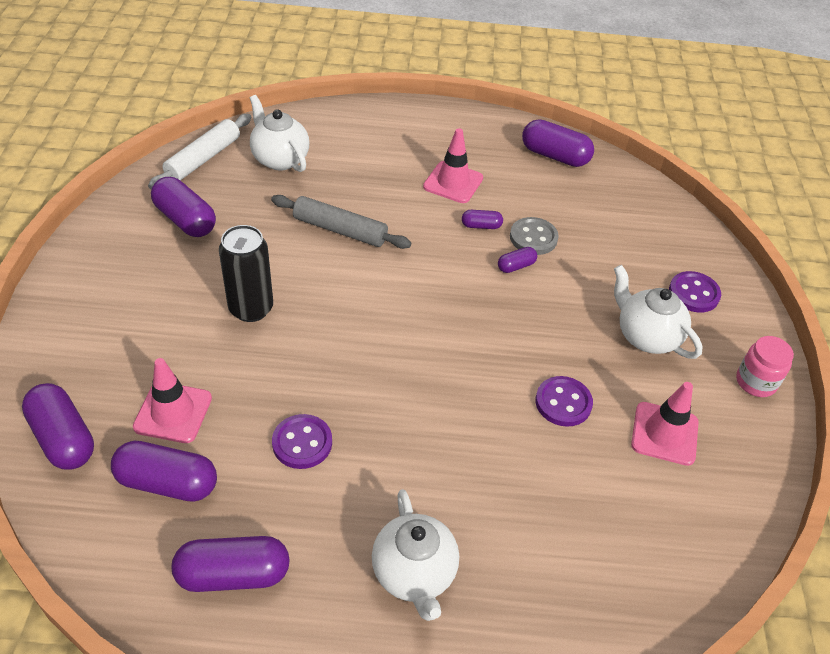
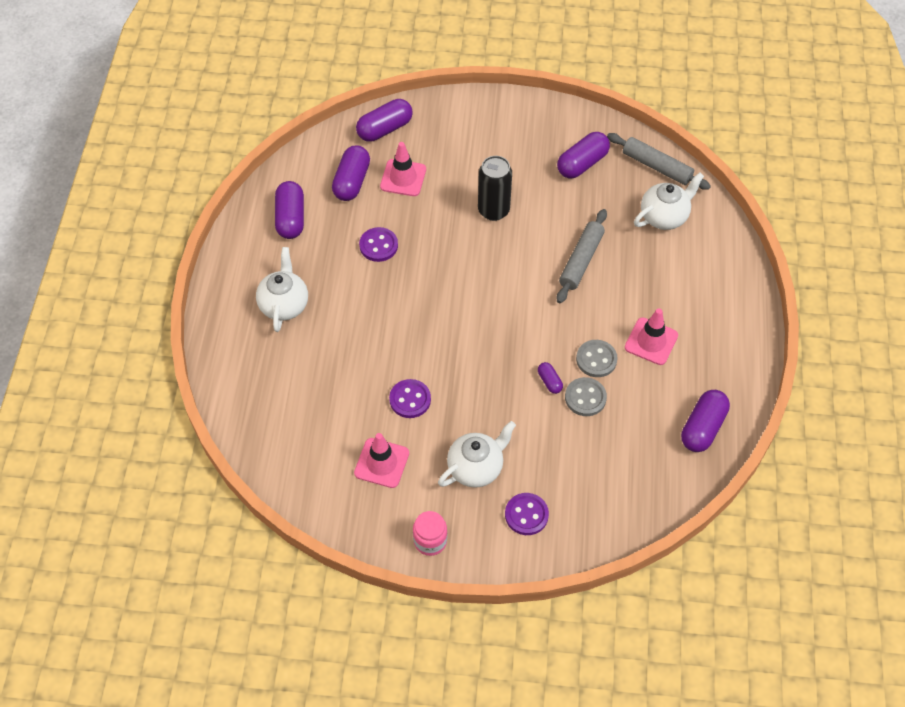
camera: 95 degrees right, 10 degrees up
(203, 159) = (656, 166): white rolling pin -> grey rolling pin
(414, 573) = (284, 305): white teapot -> white teapot turned 105 degrees clockwise
(481, 226) = (596, 359): purple capsule -> grey button

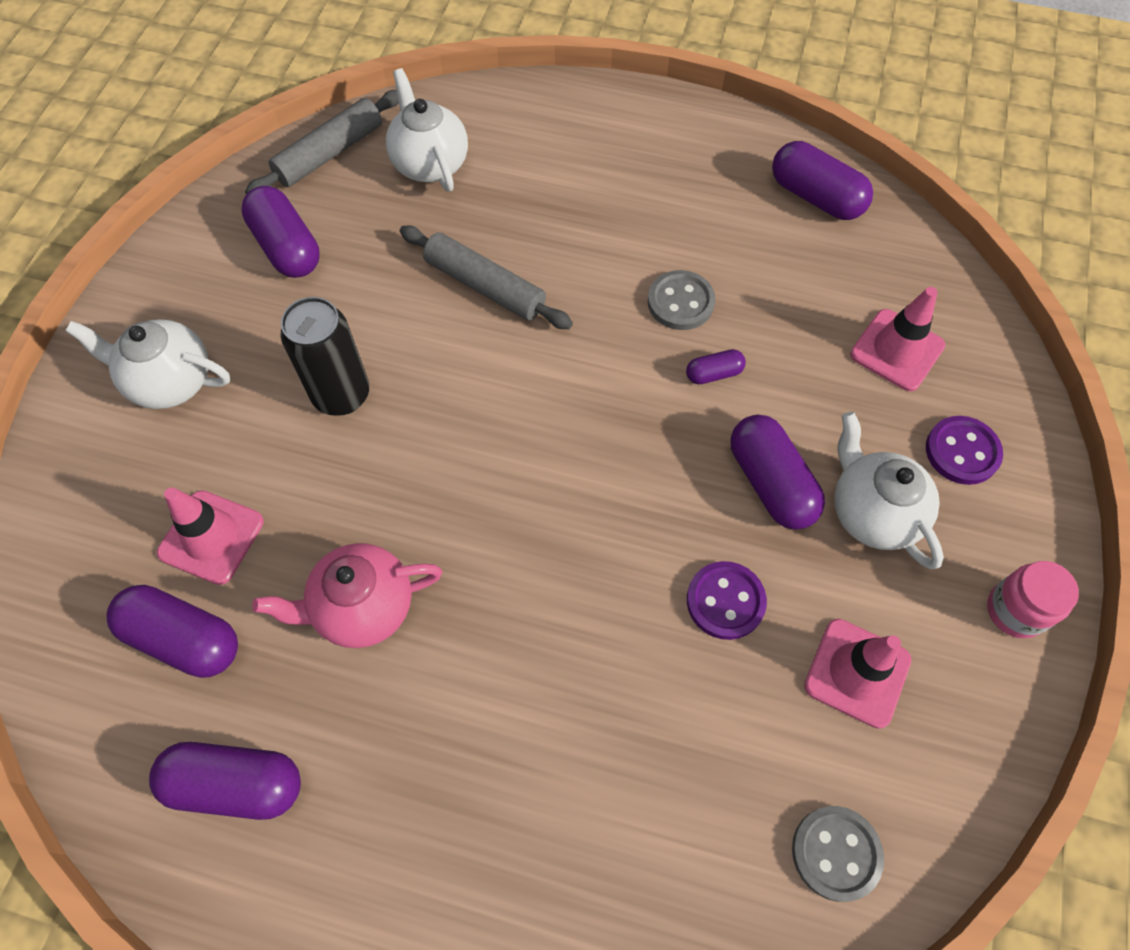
camera: 80 degrees left, 5 degrees up
(284, 305) = (462, 826): white teapot -> white teapot (170, 382)
(378, 245) = (362, 608): purple button -> pink teapot
(385, 129) = (72, 554): purple capsule -> purple capsule (770, 483)
(585, 398) = (750, 330): grey button -> grey button (836, 853)
(651, 341) = (658, 226): pink traffic cone -> pink traffic cone (897, 350)

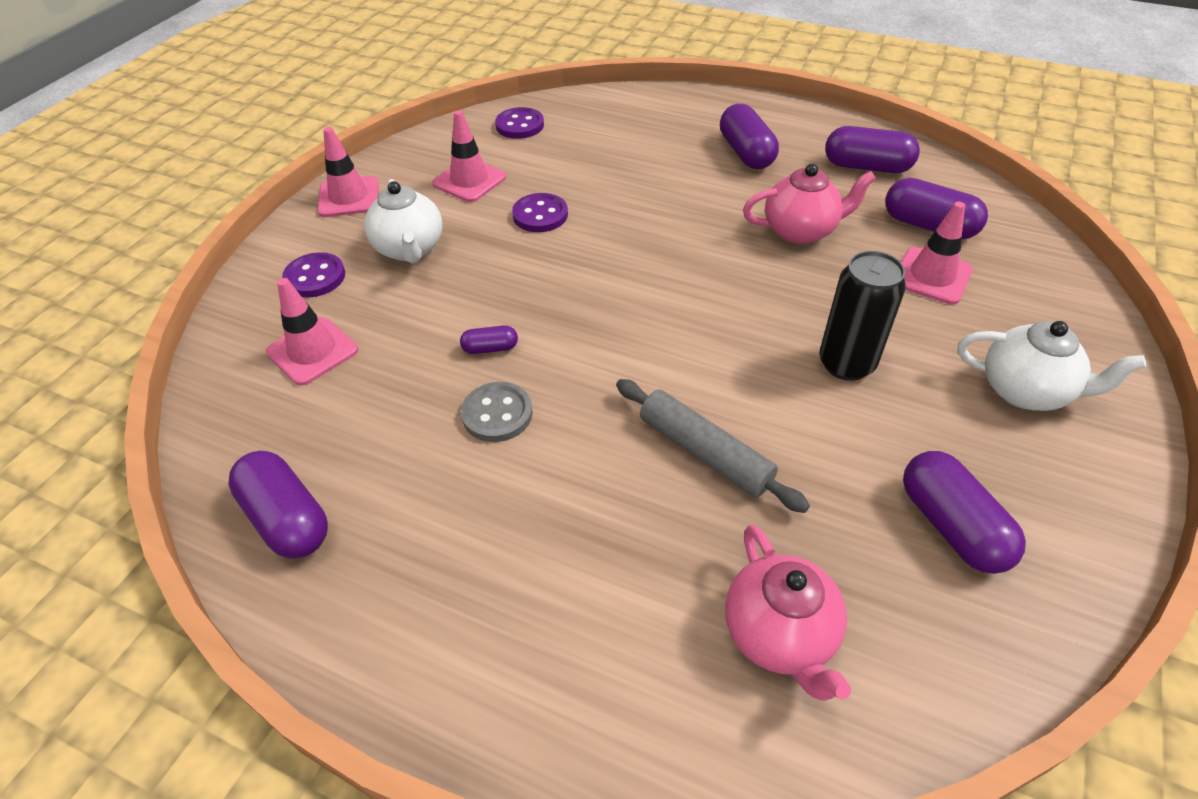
camera: 170 degrees left, 15 degrees down
(330, 153) = (934, 674): grey rolling pin -> none
(430, 164) = (780, 635): white teapot -> pink teapot
(770, 483) = (477, 271): purple capsule -> purple capsule (746, 153)
(836, 853) = (520, 125): grey button -> purple button
(1015, 610) = (349, 197): pink jar -> pink traffic cone

